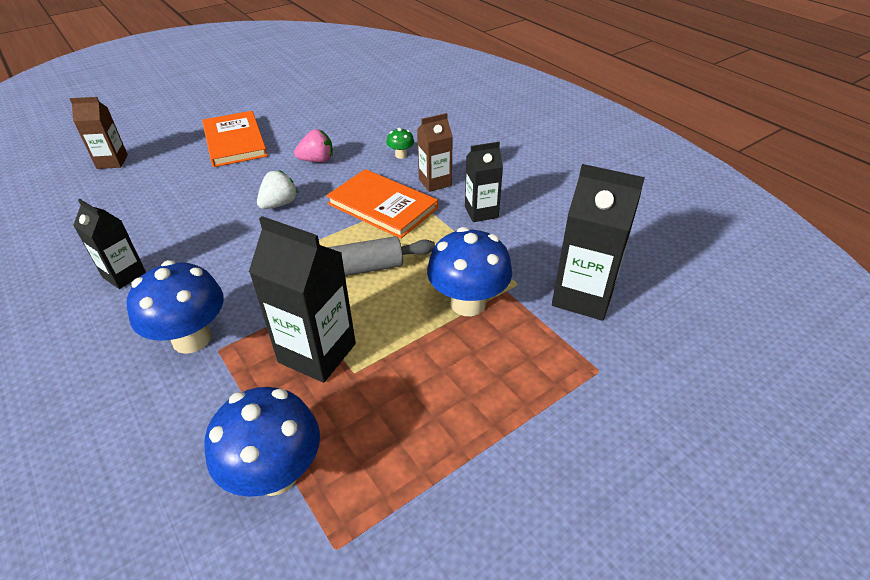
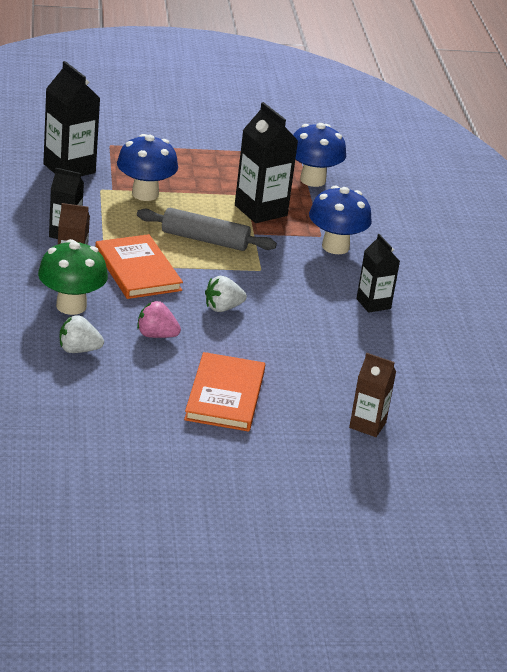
camera: 155 degrees left, 10 degrees down
(362, 130) = (78, 350): none -> white strawberry
(401, 155) = (71, 306): green mushroom -> green mushroom, size x2.19

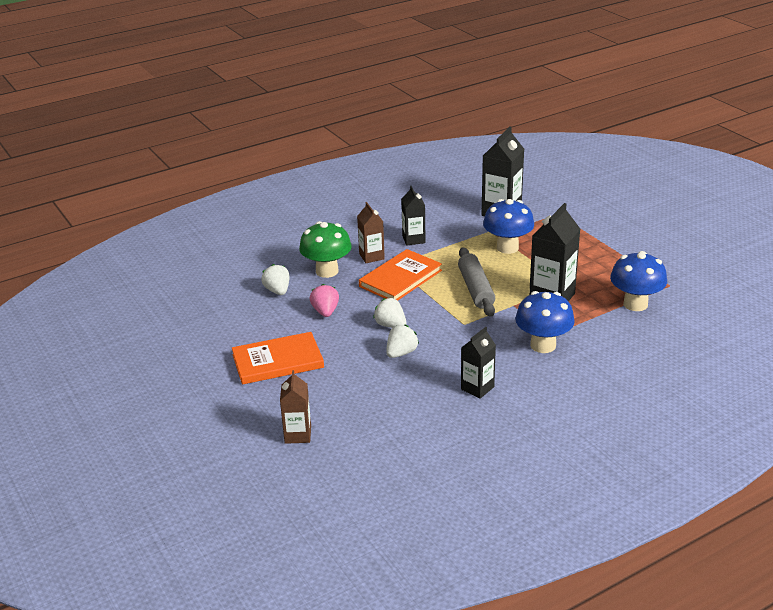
camera: 70 degrees right, 0 degrees up
(279, 320) = (401, 353): none -> white strawberry

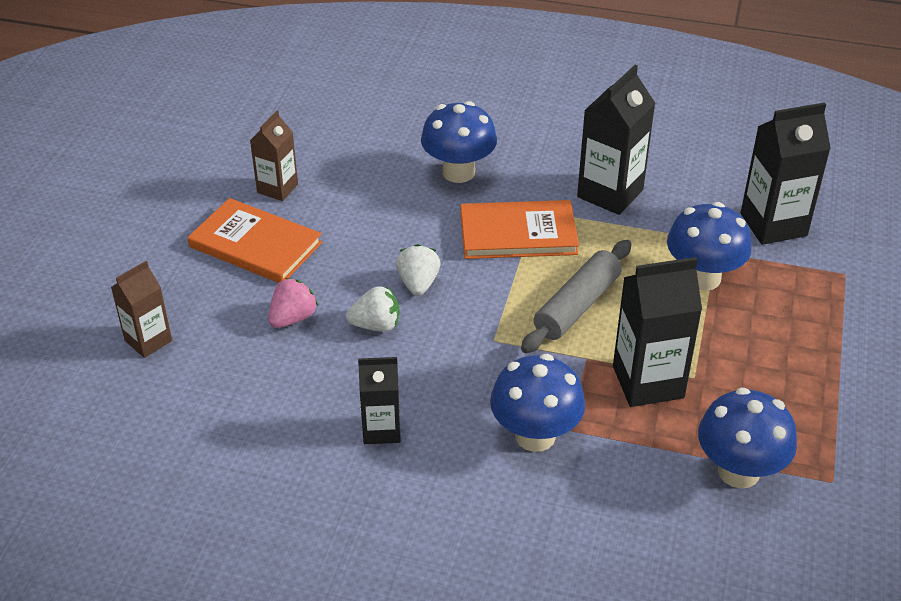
camera: 45 degrees right, 10 degrees up
(277, 291) = (377, 163): white strawberry -> none
(325, 312) = (383, 220): pink strawberry -> pink strawberry (293, 318)
(327, 271) = (458, 172): green mushroom -> blue mushroom
(371, 256) = (531, 185): brown carton -> brown carton (277, 188)
(413, 239) = (610, 193): black carton -> black carton, size x1.62

